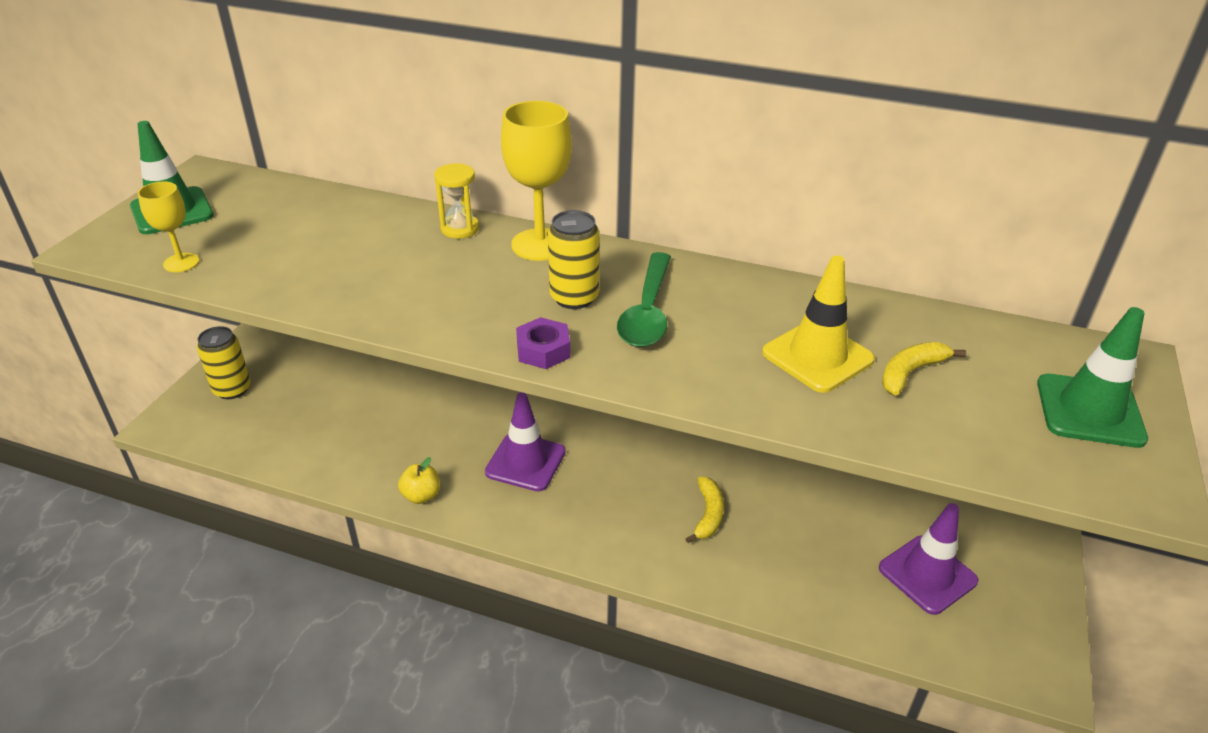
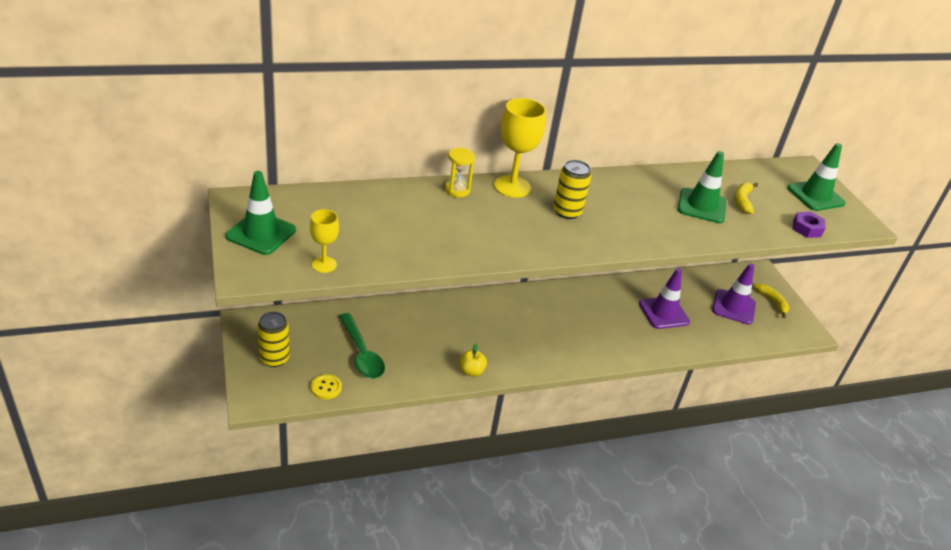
camera: 40 degrees left, 0 degrees up
(243, 443) = (326, 388): none -> yellow button
(525, 462) = (506, 329): purple traffic cone -> purple traffic cone (663, 313)
(543, 350) = (589, 245): purple nut -> purple nut (807, 229)
(647, 311) = (609, 208): green spoon -> green spoon (362, 353)
(708, 515) = (621, 319): yellow banana -> yellow banana (772, 302)
(817, 356) = (701, 206): yellow traffic cone -> green traffic cone

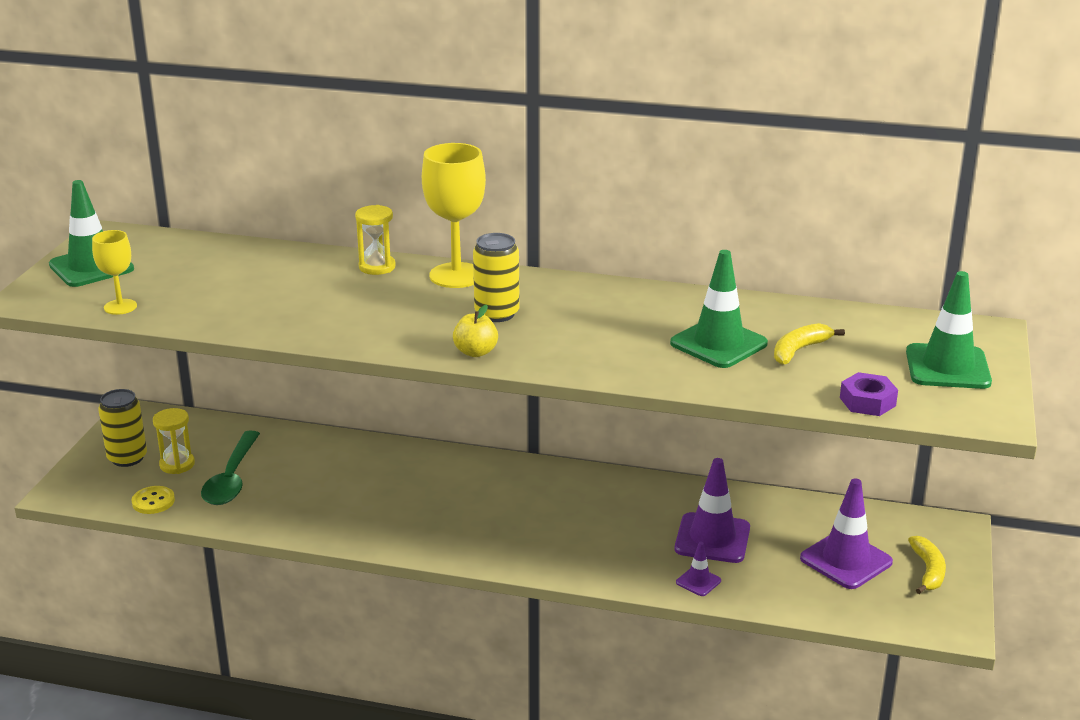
camera: 35 degrees right, 10 degrees down
(314, 353) = (177, 464): none -> yellow hourglass
(471, 371) = (348, 532): yellow apple -> yellow apple (475, 352)
(681, 343) = (698, 581): none -> purple traffic cone

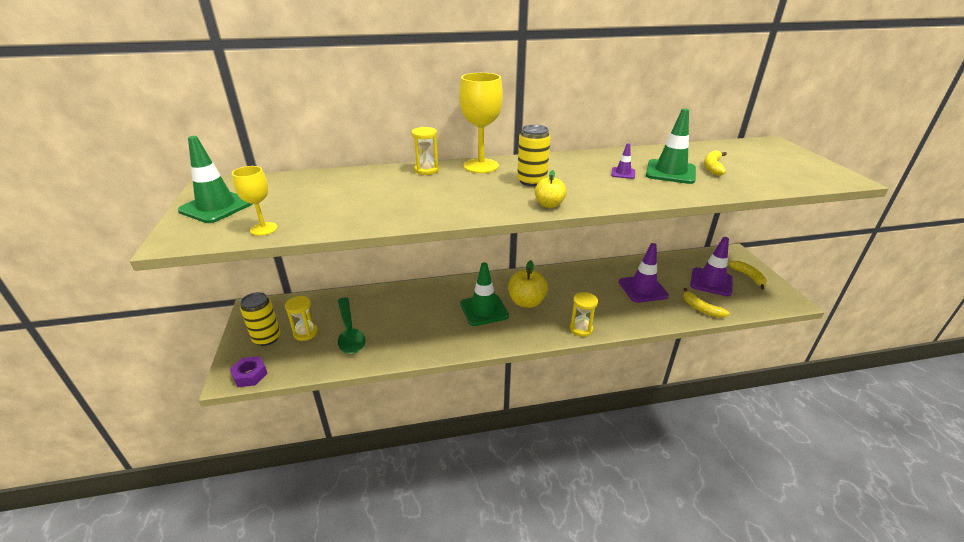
camera: 25 degrees left, 5 degrees up
(153, 501) = (305, 363): yellow button -> none
(506, 507) = (526, 302): none -> yellow apple
(550, 565) = (581, 329): none -> yellow hourglass
(698, 581) = (661, 314): purple traffic cone -> purple traffic cone (623, 173)
(775, 592) = (701, 308): none -> yellow banana
(867, 402) = (785, 184): purple nut -> purple nut (250, 375)
(947, 367) = (787, 161): green traffic cone -> green traffic cone (484, 310)

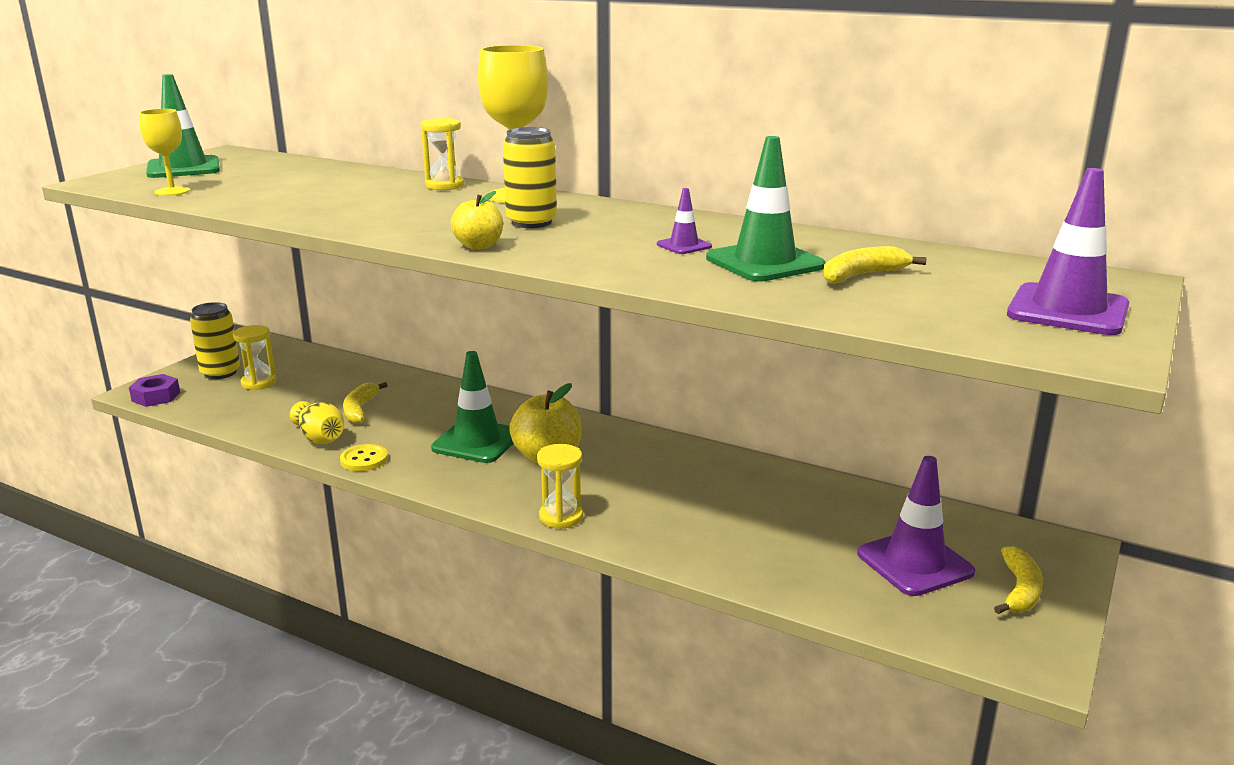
camera: 40 degrees right, 10 degrees down
(349, 332) = (298, 399): green spoon -> none
(403, 348) = (320, 438): none -> yellow vase
(449, 348) = (364, 460): none -> yellow button
(643, 289) = (759, 517): purple traffic cone -> purple traffic cone (1067, 310)
(701, 308) = (811, 584): yellow banana -> yellow banana (360, 409)

